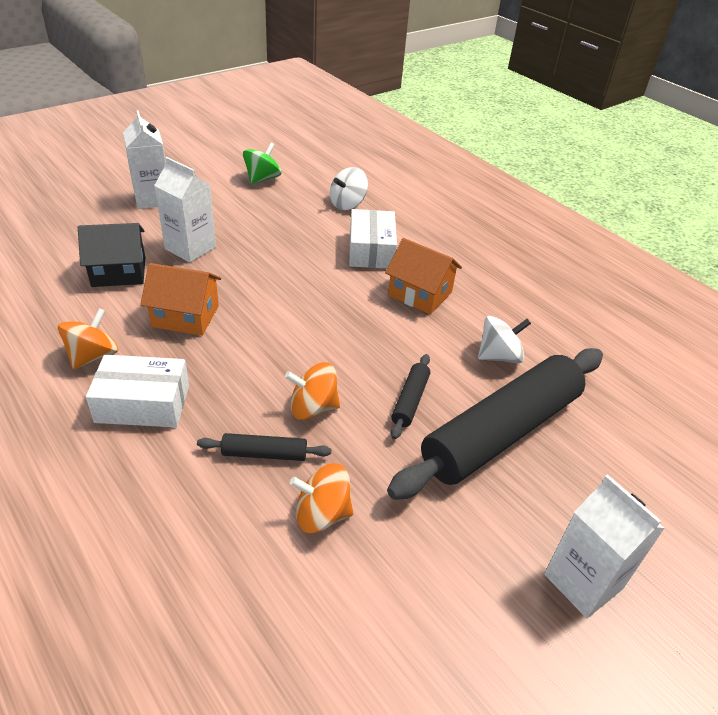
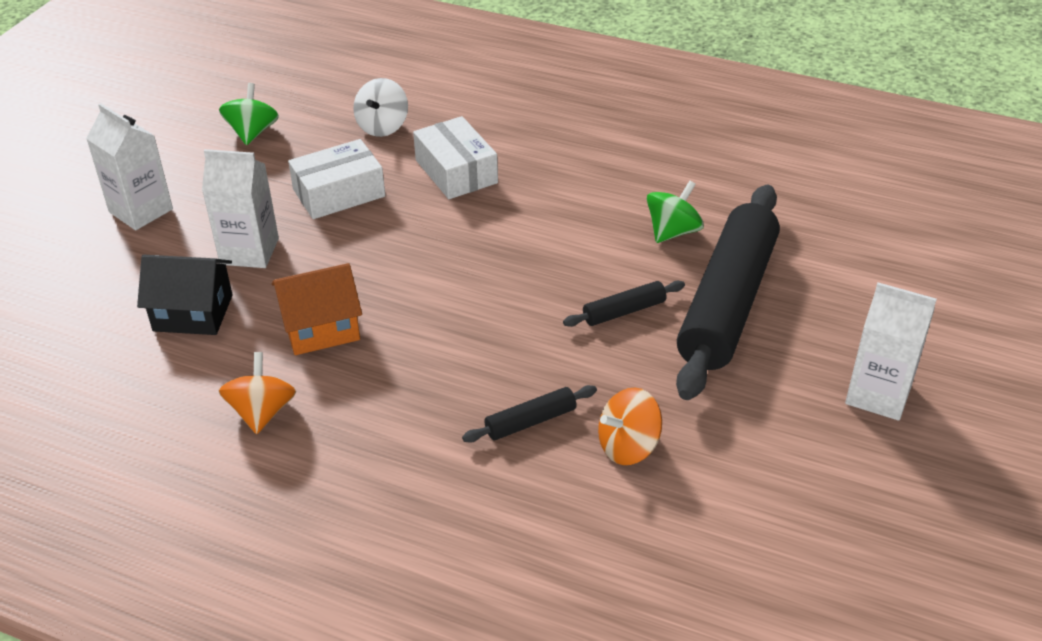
camera: 25 degrees left, 0 degrees up
(119, 272) = (193, 313): black house -> black house turned 45 degrees clockwise
(143, 403) = (365, 432): white box -> white box (339, 193)
(313, 408) = (538, 359): orange spinning top -> none
(410, 400) = (624, 311): black rolling pin -> black rolling pin turned 75 degrees clockwise
(420, 294) = (547, 199): orange house -> none
(499, 356) = (673, 232): white spinning top -> green spinning top

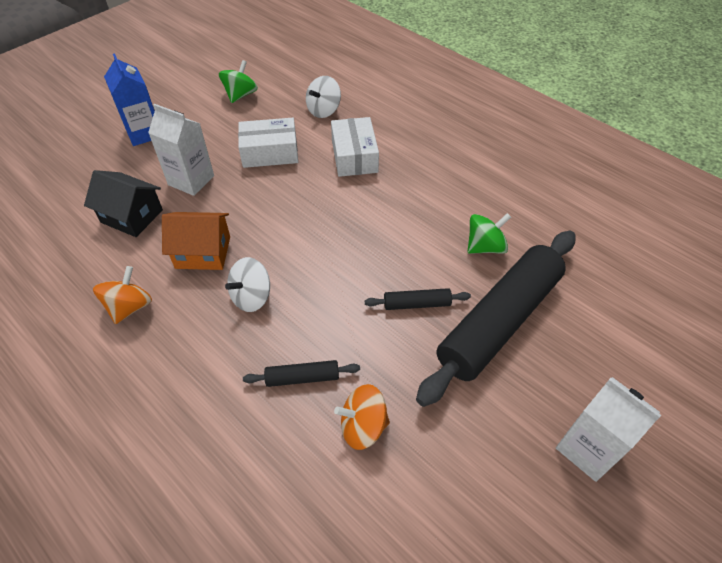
camera: 20 degrees right, 10 degrees up
(141, 211) = (144, 133): white carton -> blue carton
(417, 358) = (252, 297): none -> white spinning top

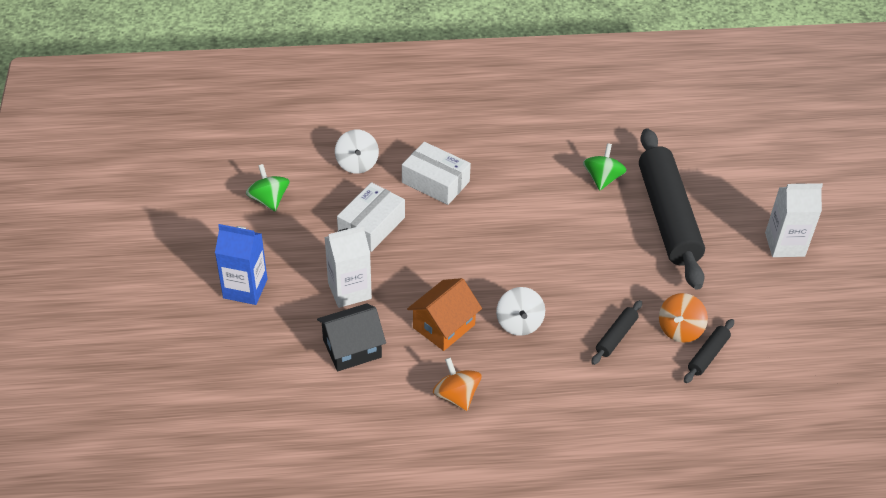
camera: 50 degrees left, 5 degrees down
(417, 304) = (614, 244): black rolling pin -> black rolling pin (708, 355)

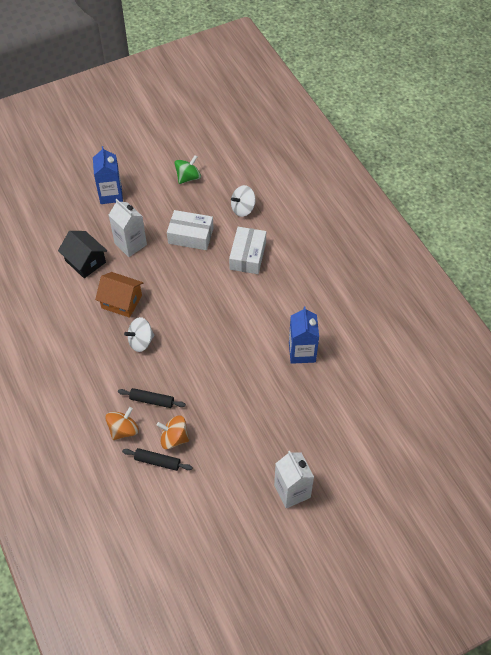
camera: 70 degrees right, 10 degrees up
(456, 396) = (68, 326): orange spinning top -> orange spinning top (123, 430)
(602, 179) = (302, 352): green spinning top -> blue carton
(667, 217) = (283, 404): black rolling pin -> none

